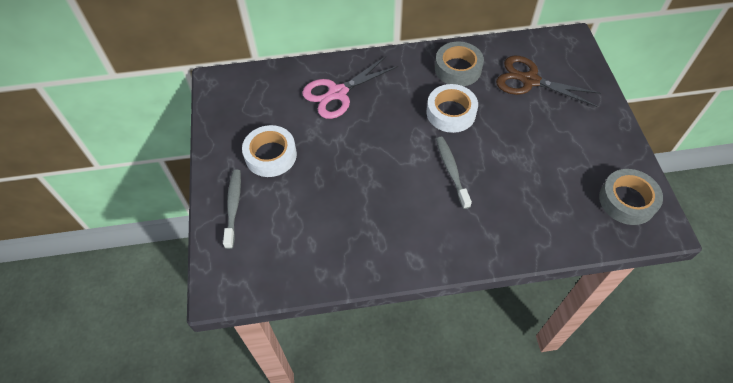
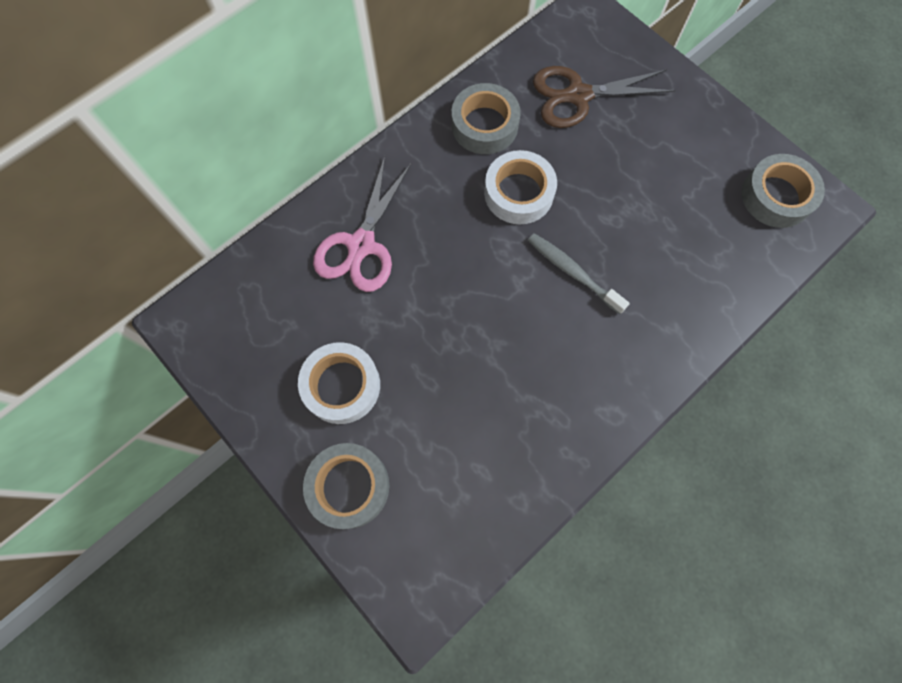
camera: 35 degrees left, 15 degrees up
(233, 206) = (349, 486): grey toothbrush -> grey tape

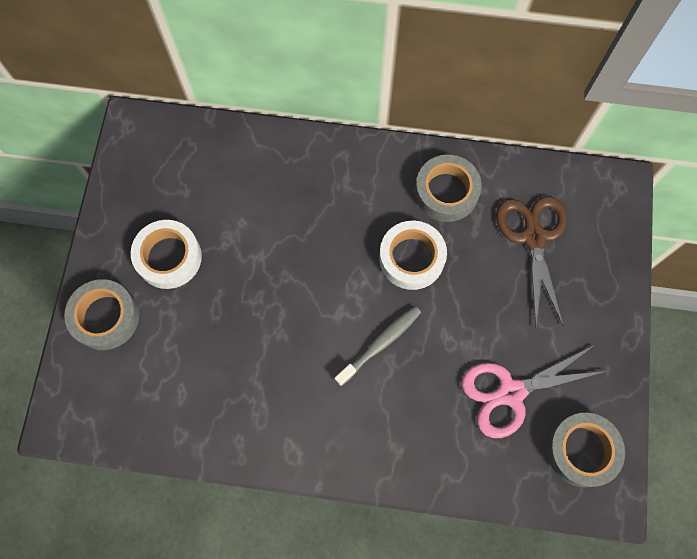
camera: 50 degrees right, 0 degrees up
(361, 245) = (278, 187): pink scissors -> pink scissors (510, 392)
(572, 272) = (380, 344): grey toothbrush -> grey toothbrush turned 45 degrees clockwise
(577, 96) = (533, 237): brown scissors -> brown scissors turned 45 degrees clockwise

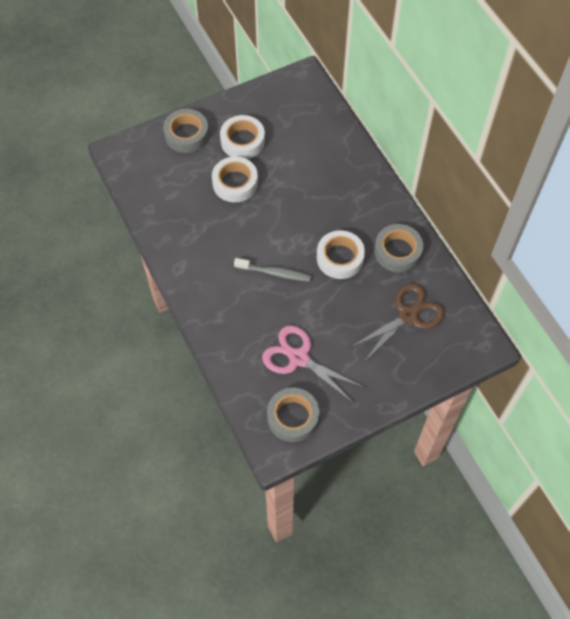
camera: 55 degrees right, 10 degrees down
(222, 306) = (235, 183): none -> white tape

